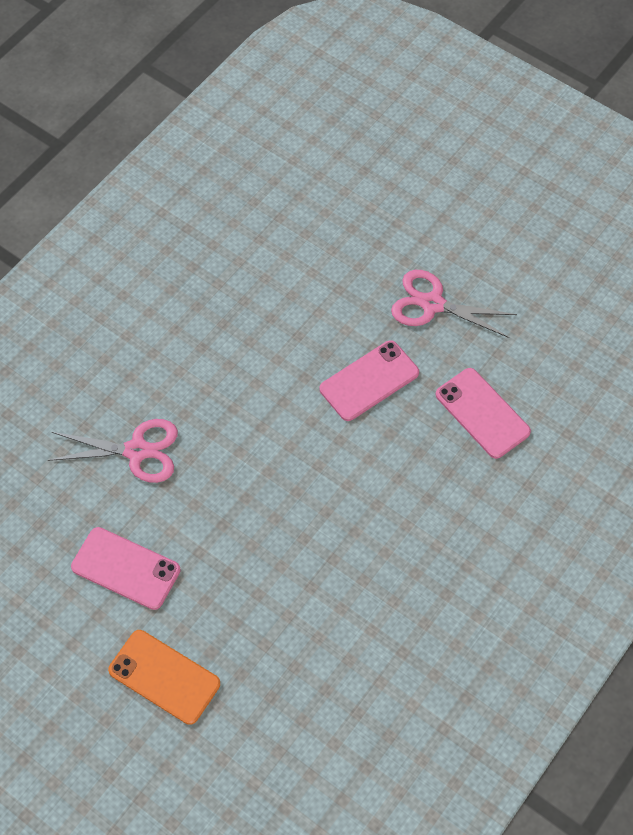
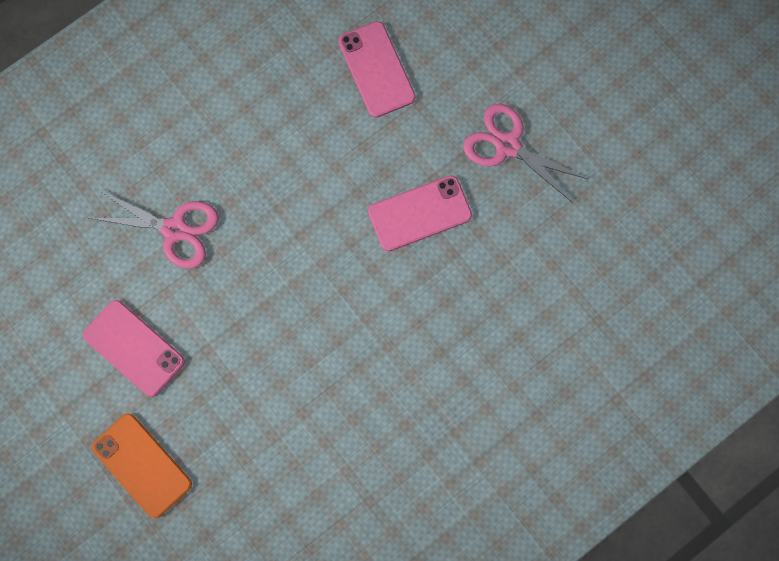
camera: 15 degrees right, 15 degrees up
(482, 413) = (521, 277): pink phone -> pink phone (376, 69)

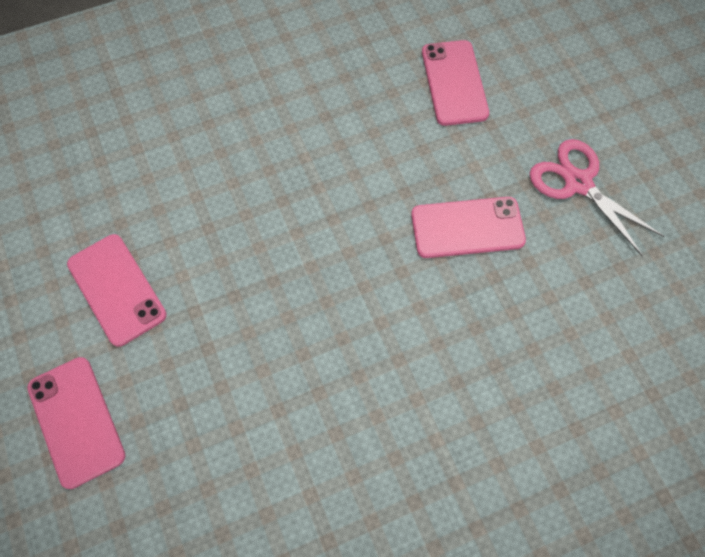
camera: 15 degrees right, 10 degrees down
(142, 465) = (76, 421): orange phone -> pink phone
(175, 230) = (203, 182): pink scissors -> none

